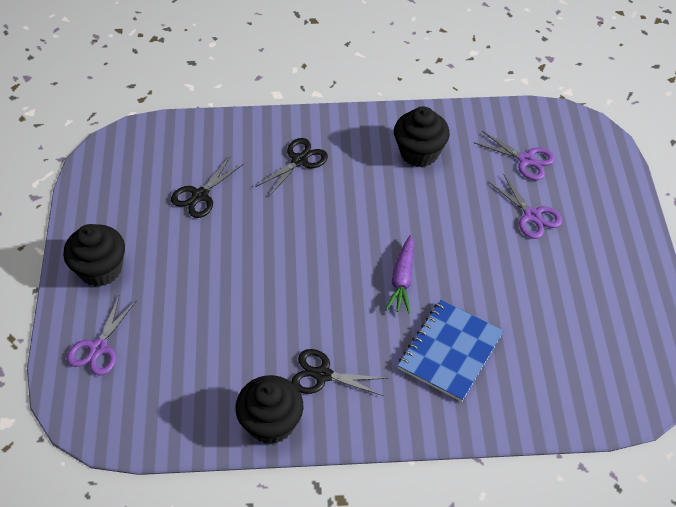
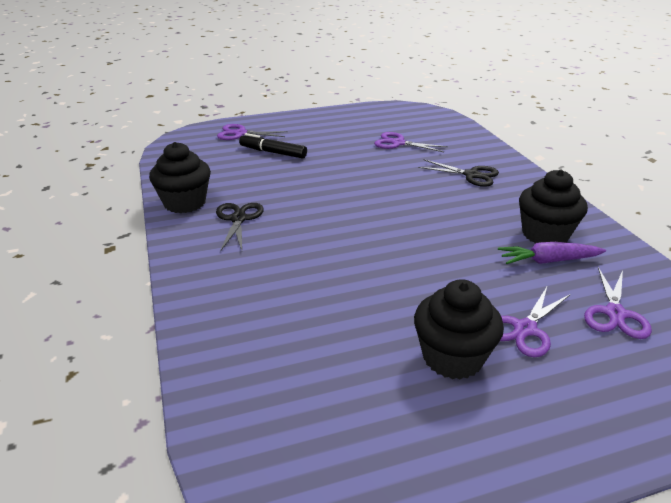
camera: 75 degrees right, 20 degrees down
(100, 269) = (307, 124): black cupcake -> black cupcake (452, 357)
(173, 320) = (273, 152): none -> black marker
(200, 195) = (398, 143): black scissors -> purple scissors
(402, 279) = (367, 246): purple carrot -> purple carrot (548, 261)
(450, 351) = (287, 287): blue notebook -> none

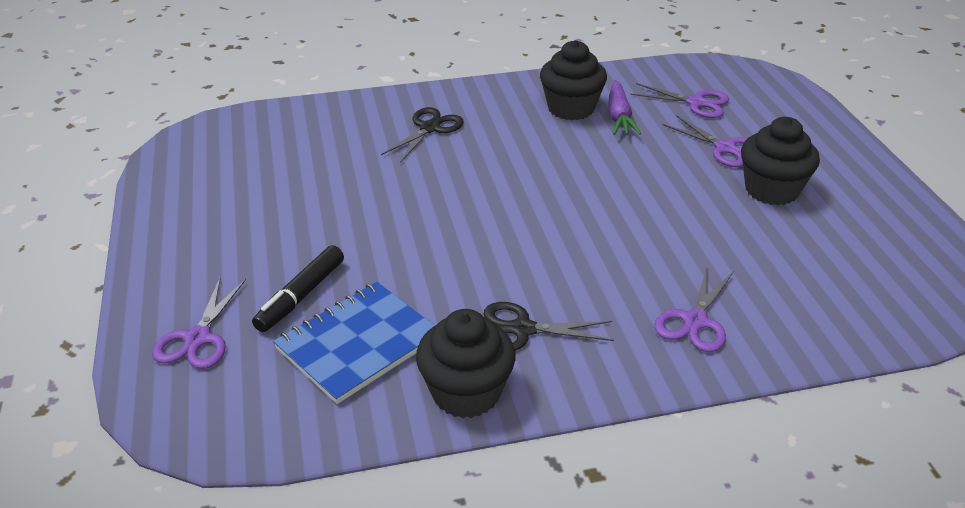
camera: 85 degrees left, 5 degrees up
(231, 170) = (358, 343): none -> blue notebook
(398, 143) = (312, 170): purple scissors -> purple scissors (695, 321)

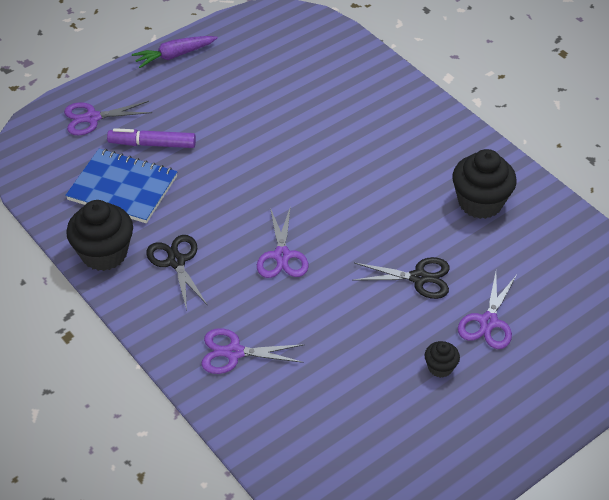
camera: 65 degrees right, 10 degrees up
(301, 296) = (152, 144): black marker -> purple marker
(429, 128) = (387, 129): black scissors -> black scissors (419, 278)
(619, 116) = (490, 237): purple carrot -> purple carrot (174, 55)
(696, 103) = (555, 284): purple scissors -> purple scissors (282, 256)
(771, 190) = (440, 367): black cupcake -> black cupcake, size x0.50

